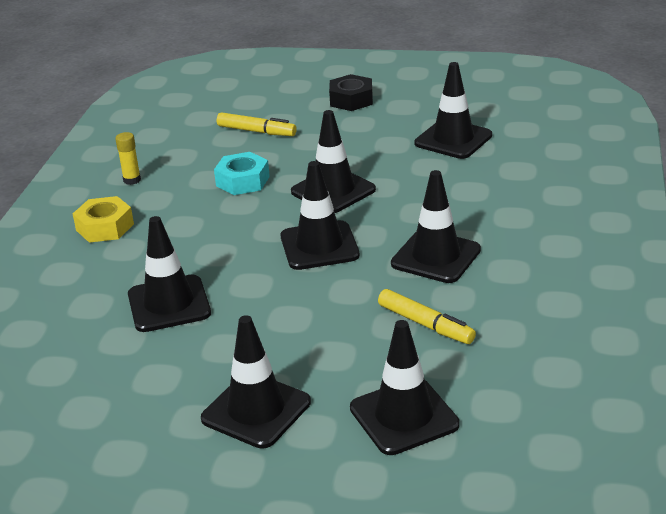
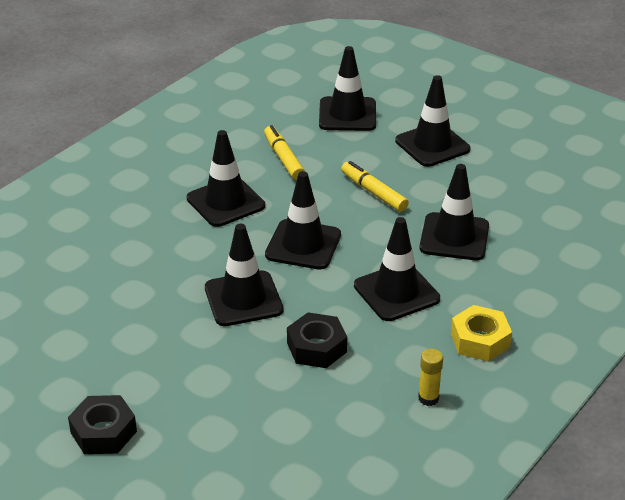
camera: 155 degrees left, 5 degrees up
(242, 181) = (316, 347): turquoise nut -> black nut
(256, 131) = (250, 422): yellow marker -> yellow marker (373, 192)
(453, 139) = (74, 317): black traffic cone -> black traffic cone (396, 292)

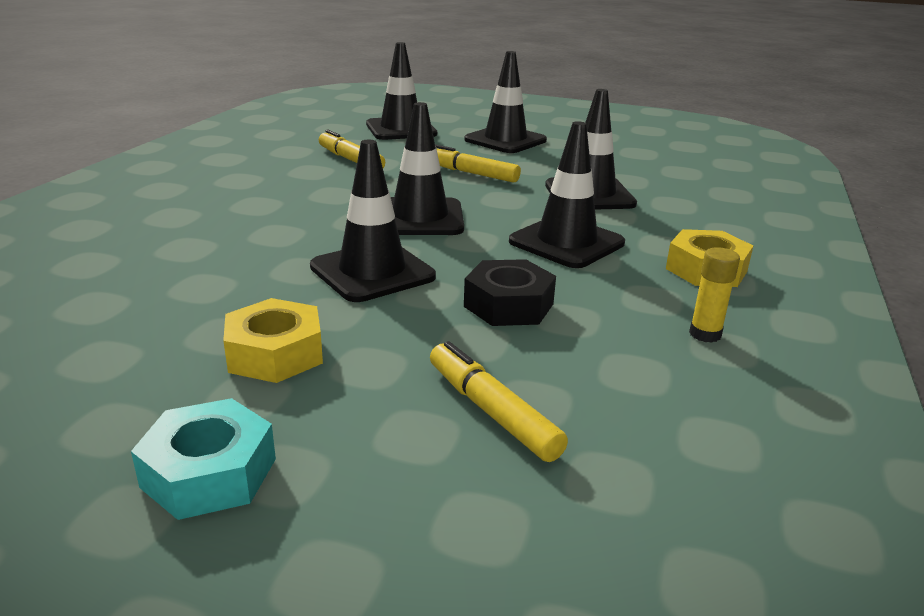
camera: 20 degrees left, 10 degrees down
(103, 432) = (209, 473): black nut -> turquoise nut
(158, 360) = (275, 354): none -> yellow nut
(225, 202) = (299, 195): black traffic cone -> none
(259, 427) = (491, 411): none -> yellow marker

